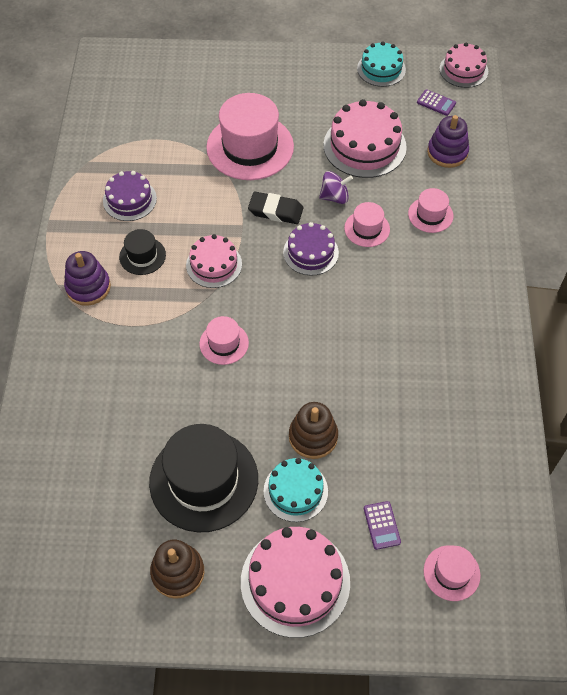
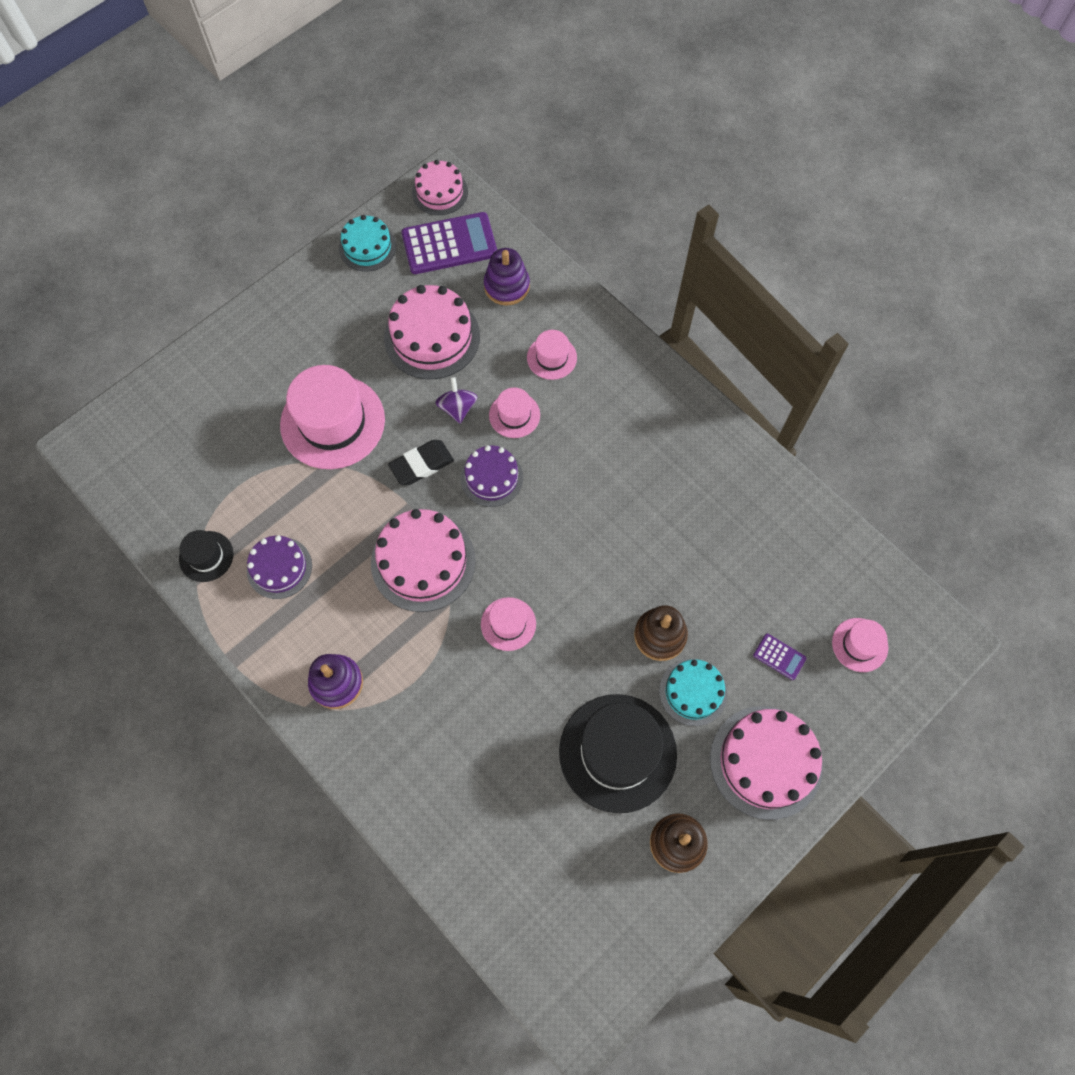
camera: 45 degrees left, 10 degrees up
(142, 256) = (352, 610): black hat -> black hat (206, 556)
(214, 264) = (423, 561): pink cake -> pink cake, size x1.61
(335, 197) = (457, 408): purple spinning top -> purple spinning top turned 45 degrees counterclockwise
(436, 103) = (449, 244): purple calculator -> purple calculator, size x2.21

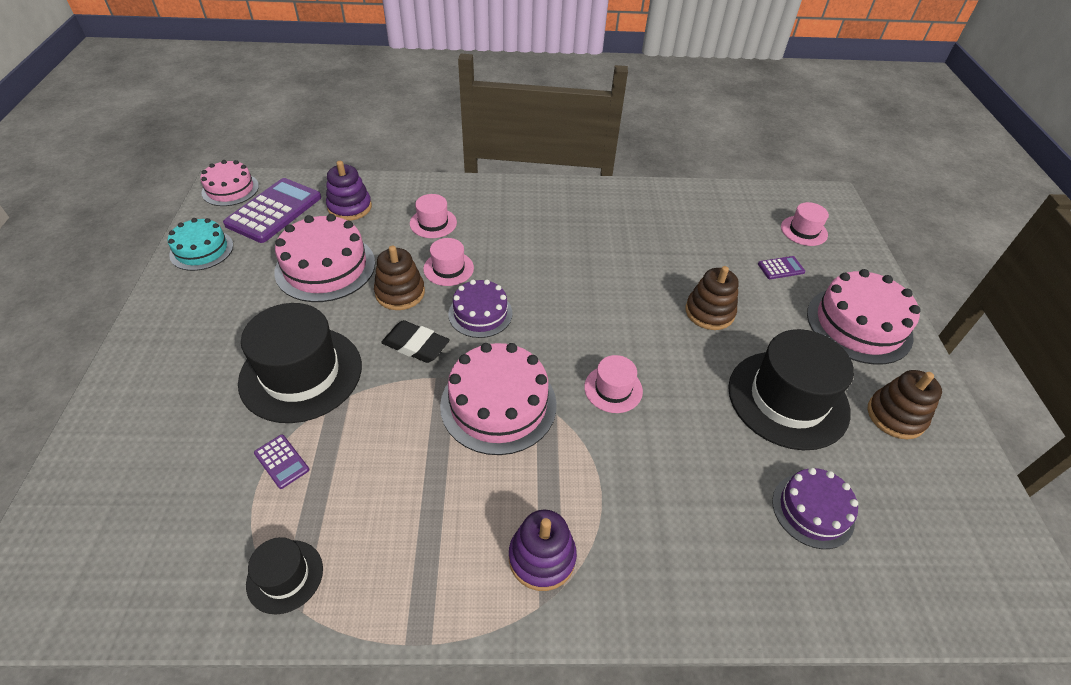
camera: 50 degrees left, 20 degrees down
(266, 480) = (281, 461): none -> purple calculator
(279, 568) = (376, 517): purple cake -> purple cake (813, 510)
(332, 422) = (301, 373): pink hat -> black hat
(421, 465) = (416, 345): black eraser -> black eraser turned 75 degrees counterclockwise
(457, 408) = (400, 293): purple spinning top -> brown stacking toy
(693, 692) = (771, 325): turquoise cake -> none

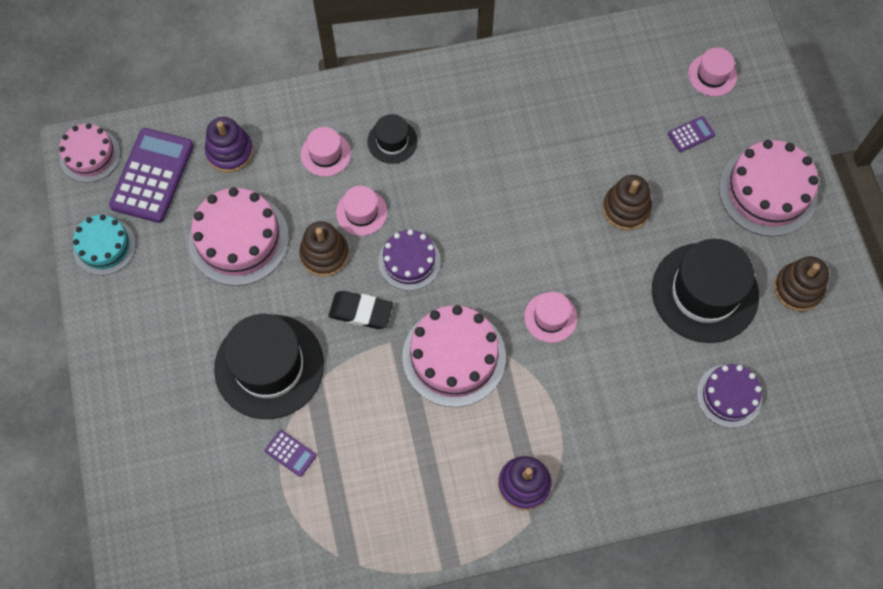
camera: 10 degrees left, 20 degrees up
(285, 576) = (335, 543): black hat -> black hat (392, 141)

